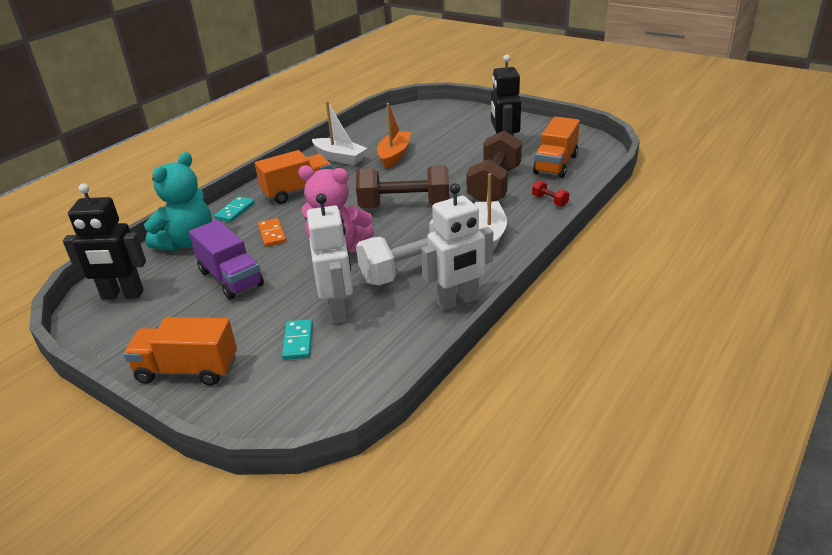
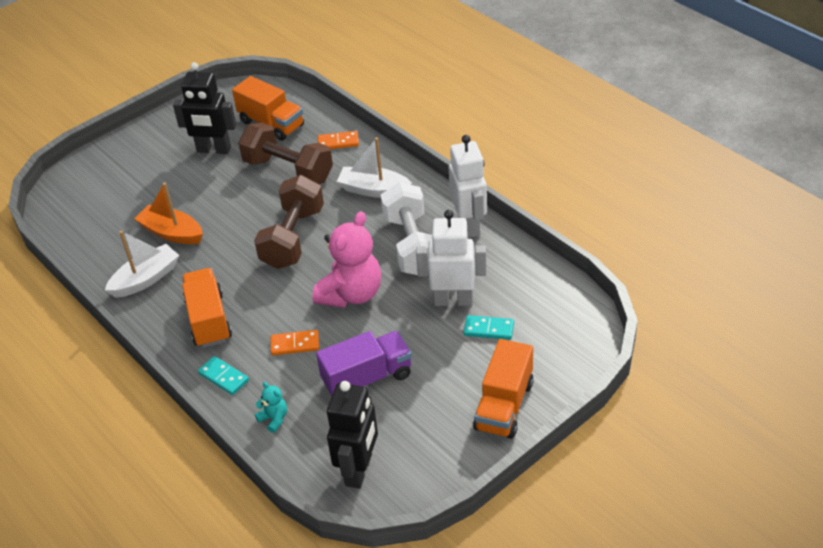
camera: 75 degrees left, 10 degrees up
(187, 242) = (274, 419): turquoise teddy bear -> turquoise teddy bear, size x0.43
(549, 201) = (338, 142): red dumbbell -> orange domino

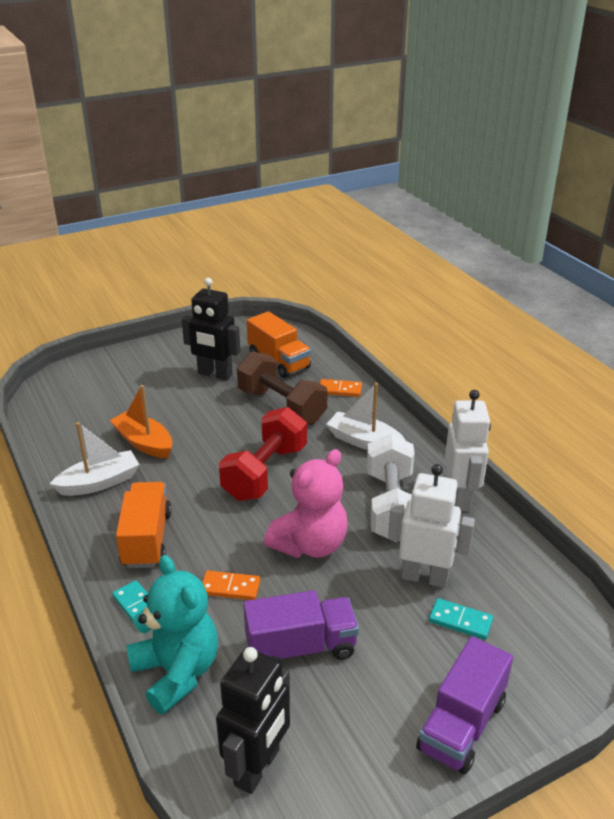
camera: 10 degrees right, 10 degrees down
(274, 419) = (177, 672): turquoise teddy bear -> turquoise teddy bear, size x2.33
(293, 238) = (265, 472): brown dumbbell -> red dumbbell
(504, 406) = (461, 725): orange truck -> purple truck

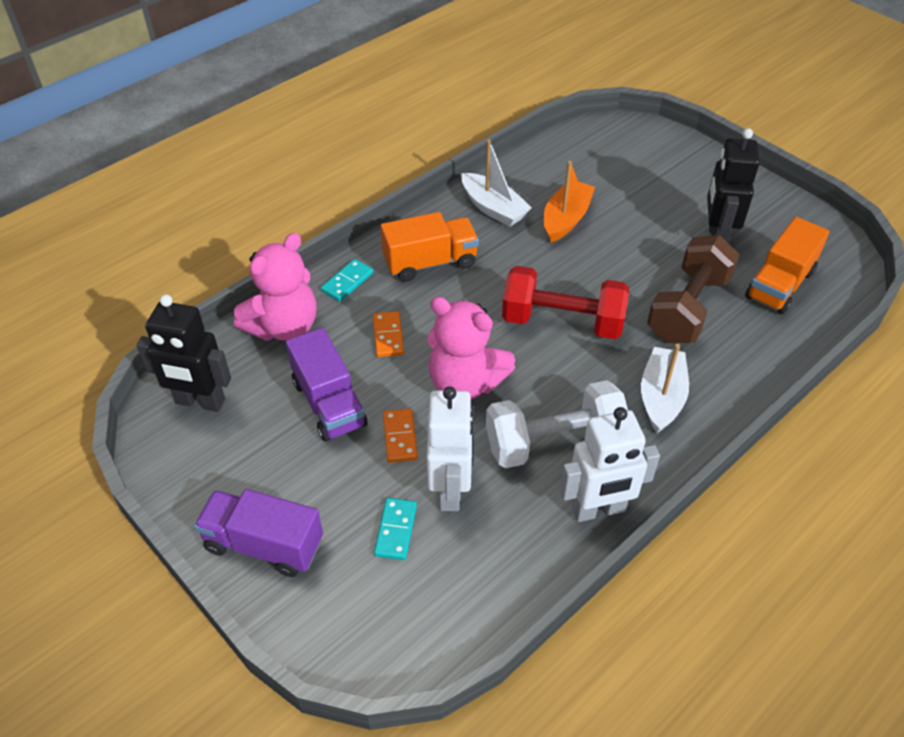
camera: 75 degrees right, 15 degrees up
(177, 672) = (284, 326): turquoise teddy bear -> pink teddy bear
(340, 390) = (755, 354): orange domino -> orange domino (400, 437)

